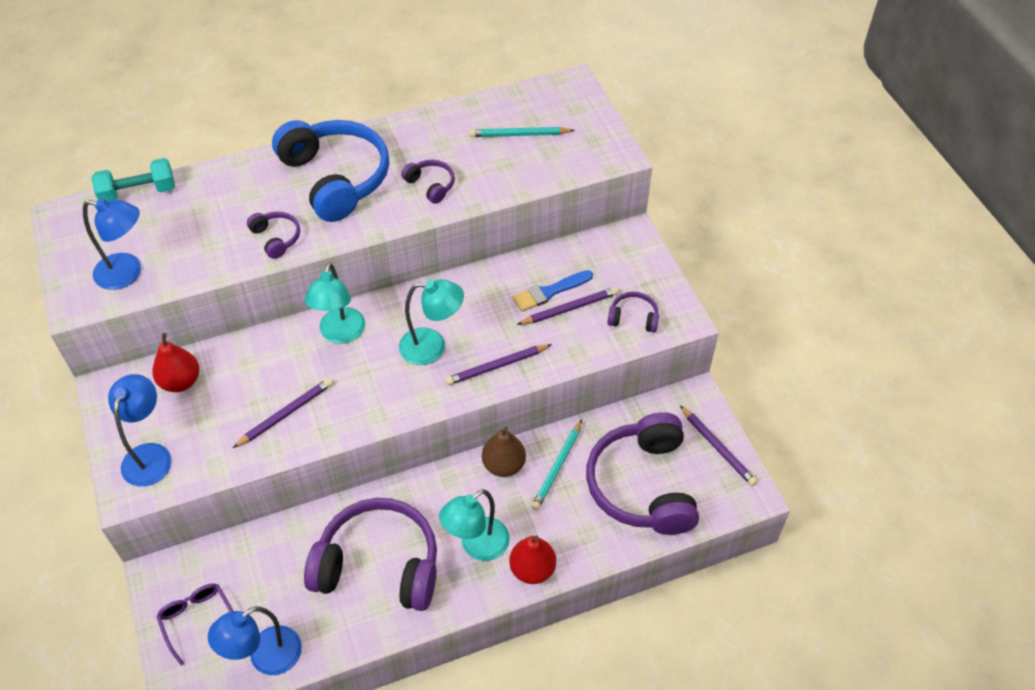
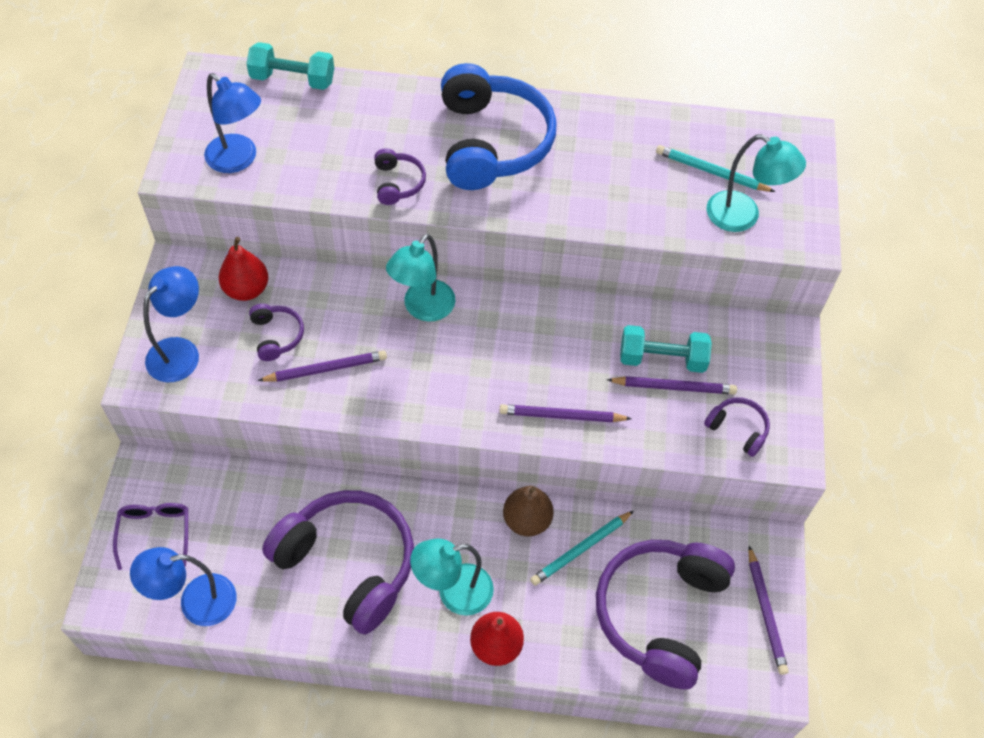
camera: 25 degrees right, 5 degrees up
(431, 185) = (585, 190): purple headphones -> purple headphones (276, 336)
(432, 347) = (507, 365): turquoise lamp -> turquoise lamp (743, 217)
(549, 292) = (662, 359): blue brush -> turquoise dumbbell

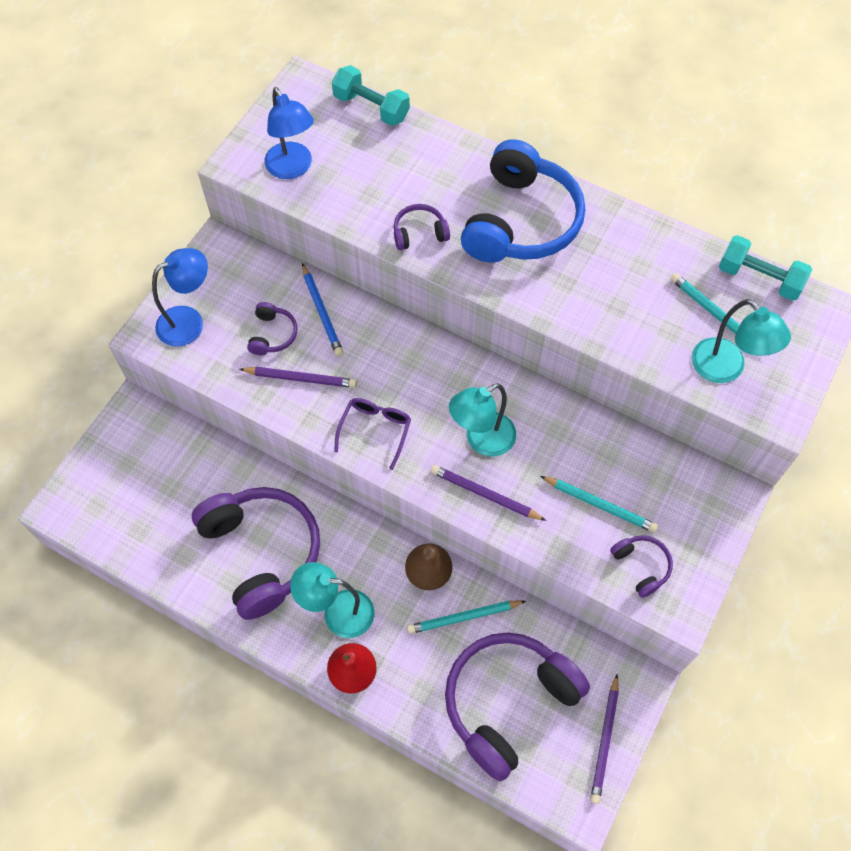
camera: 25 degrees right, 5 degrees up
(155, 533) = (120, 466): purple glasses -> purple glasses (375, 431)
(196, 602) = (127, 537): blue lamp -> none
(246, 289) = (266, 284): red pear -> none
(318, 297) = (322, 312): none -> blue pencil
(398, 183) = (419, 233): purple headphones -> purple headphones turned 120 degrees counterclockwise
(423, 309) = (407, 353): turquoise lamp -> turquoise lamp (482, 440)
(662, 359) = (601, 475): turquoise dumbbell -> turquoise dumbbell (759, 278)
(673, 387) = (599, 505): purple pencil -> turquoise pencil

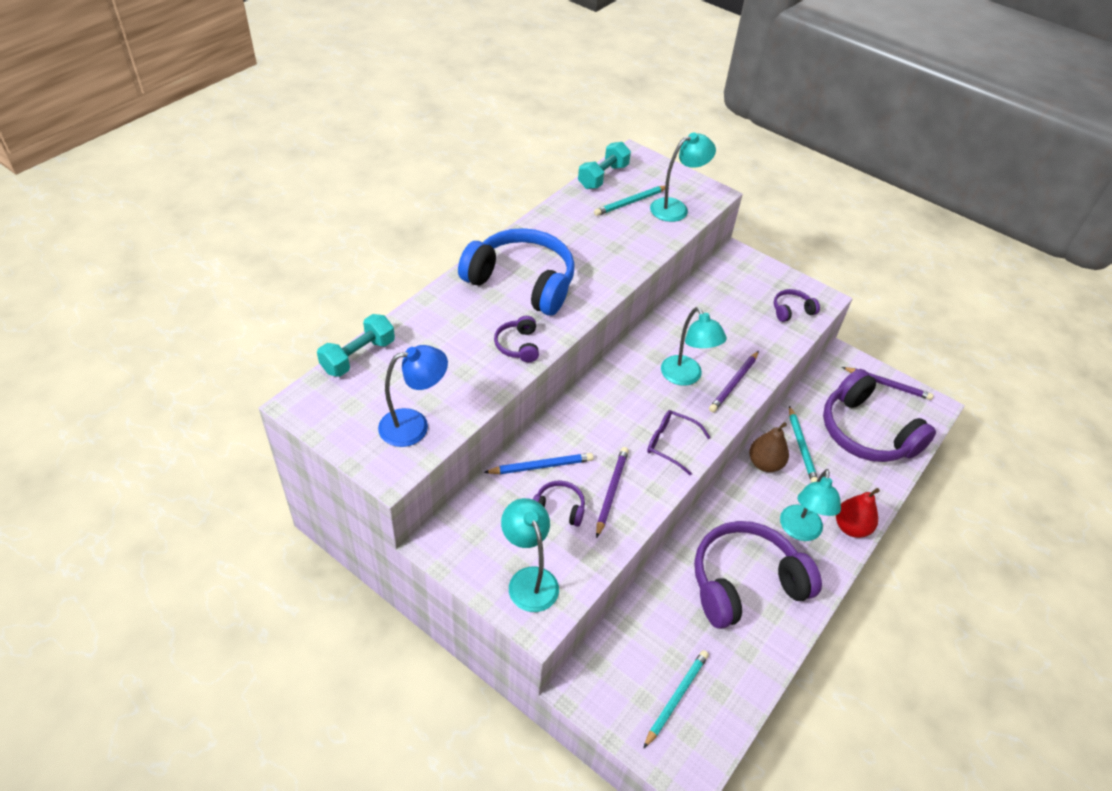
camera: 85 degrees left, 15 degrees down
(189, 321) = (529, 579): blue lamp -> turquoise lamp
(599, 505) = (744, 322): turquoise pencil -> turquoise pencil (676, 697)

